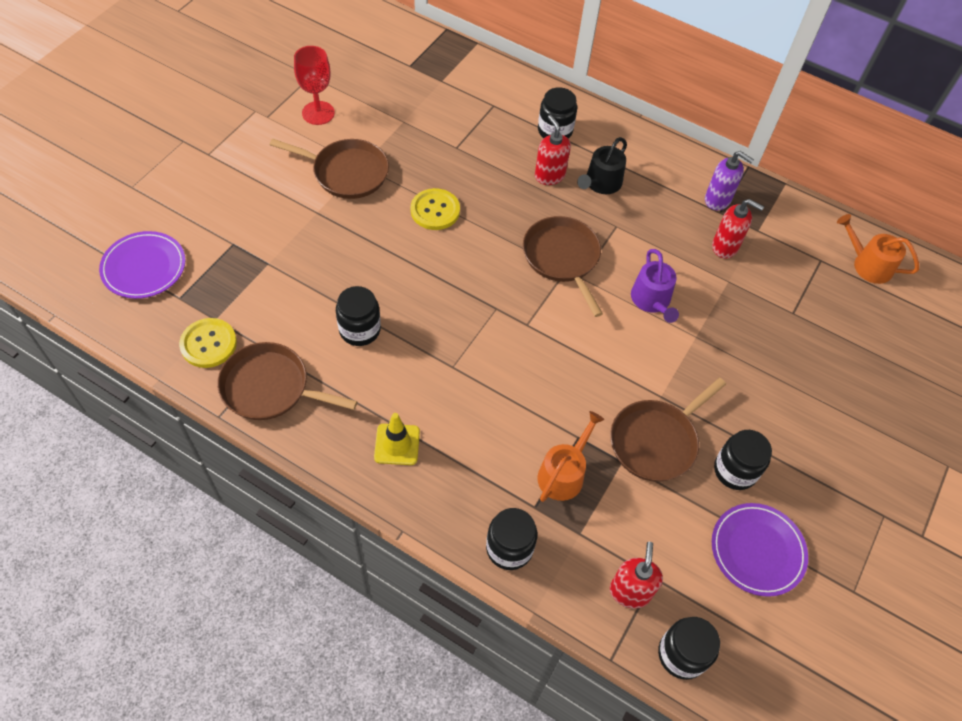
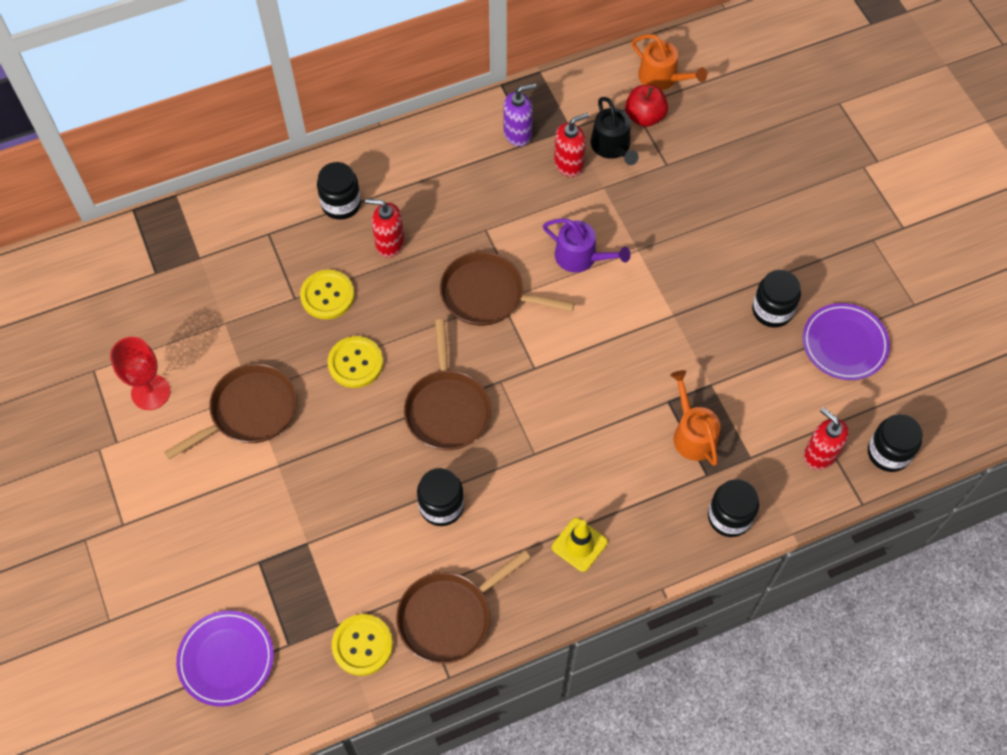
camera: 50 degrees left, 5 degrees up
(475, 164) = (327, 295): none -> yellow button
(601, 183) = (430, 209): black watering can -> black watering can (612, 146)
(656, 441) = (710, 347): brown pan -> brown pan (447, 409)
(820, 273) = (644, 117): none -> red apple
(868, 265) = (662, 77): orange watering can -> orange watering can turned 120 degrees counterclockwise

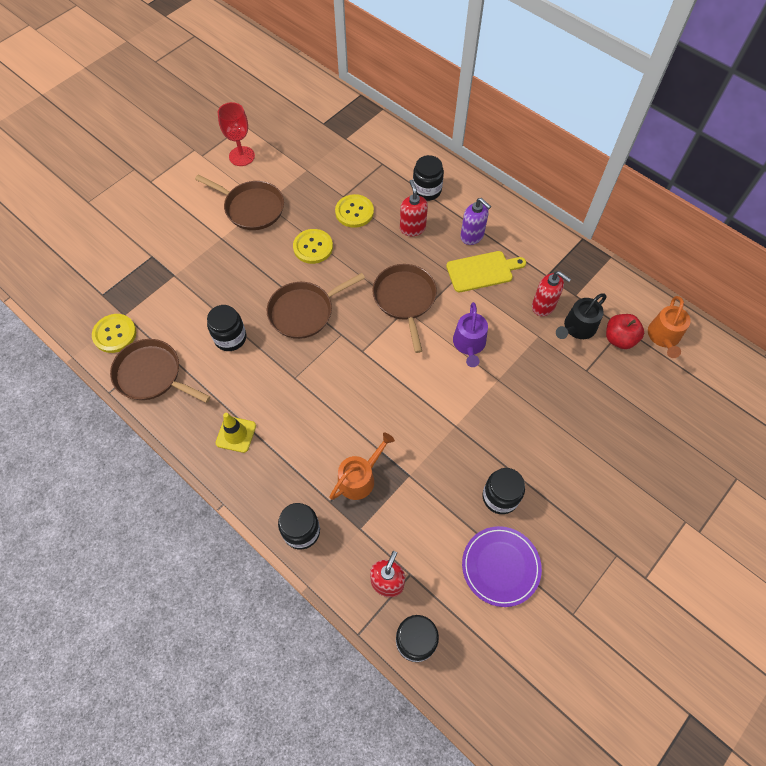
camera: 65 degrees right, 0 degrees up
(226, 659) = (82, 267): purple plate -> none
(491, 200) = (482, 271): none -> yellow cutting board
(518, 134) = (548, 265): purple soap dispenser -> purple soap dispenser (472, 236)

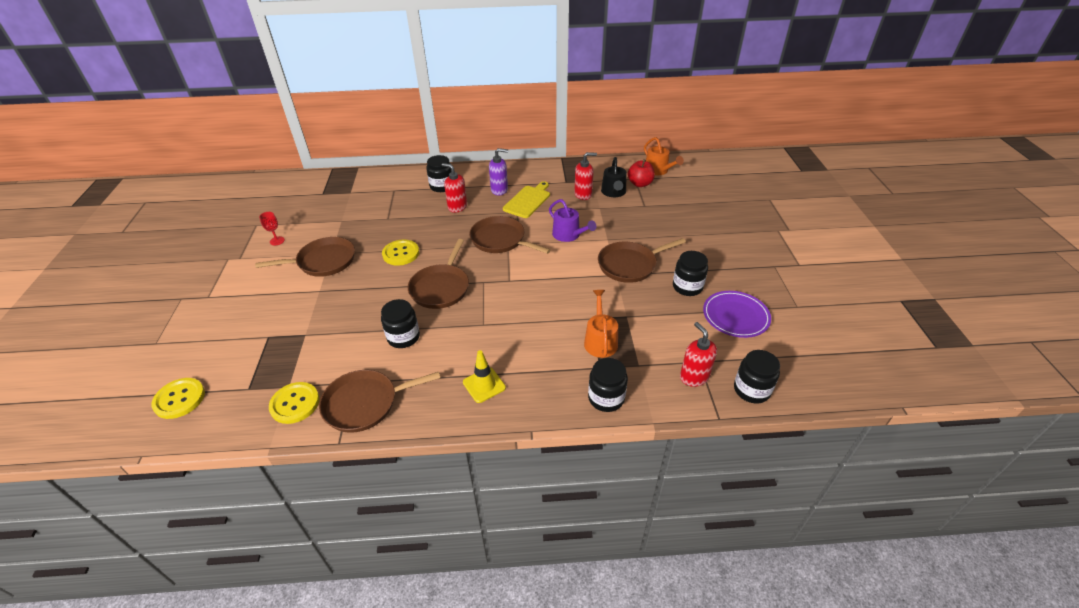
camera: 45 degrees left, 20 degrees down
(241, 156) = (277, 241): red goblet -> red goblet, size x0.57
(354, 212) = (406, 221): yellow button -> yellow button (179, 399)
(480, 426) = (629, 265): none -> brown pan

